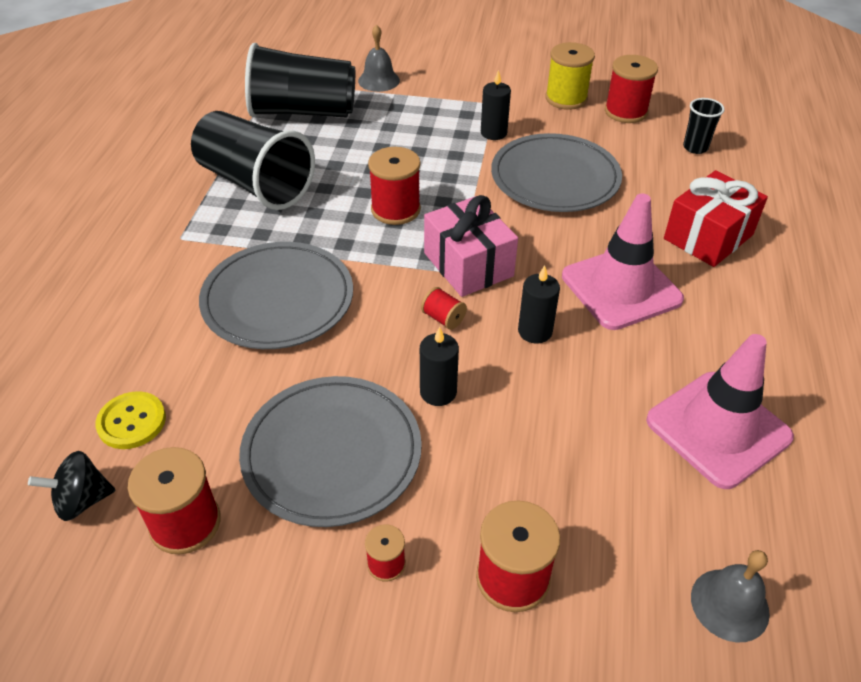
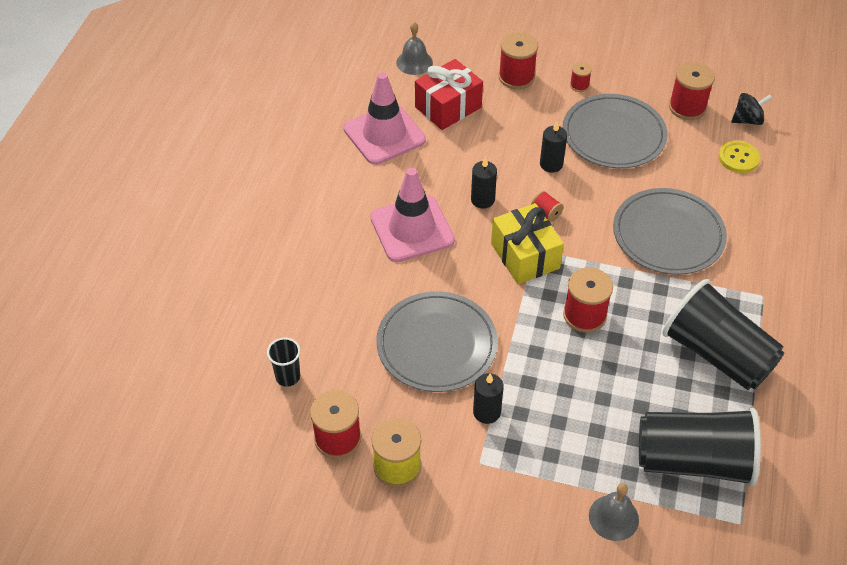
camera: 175 degrees left, 5 degrees up
(468, 264) = (525, 256): pink gift -> yellow gift
(708, 237) = (325, 270): red gift -> red gift (448, 107)

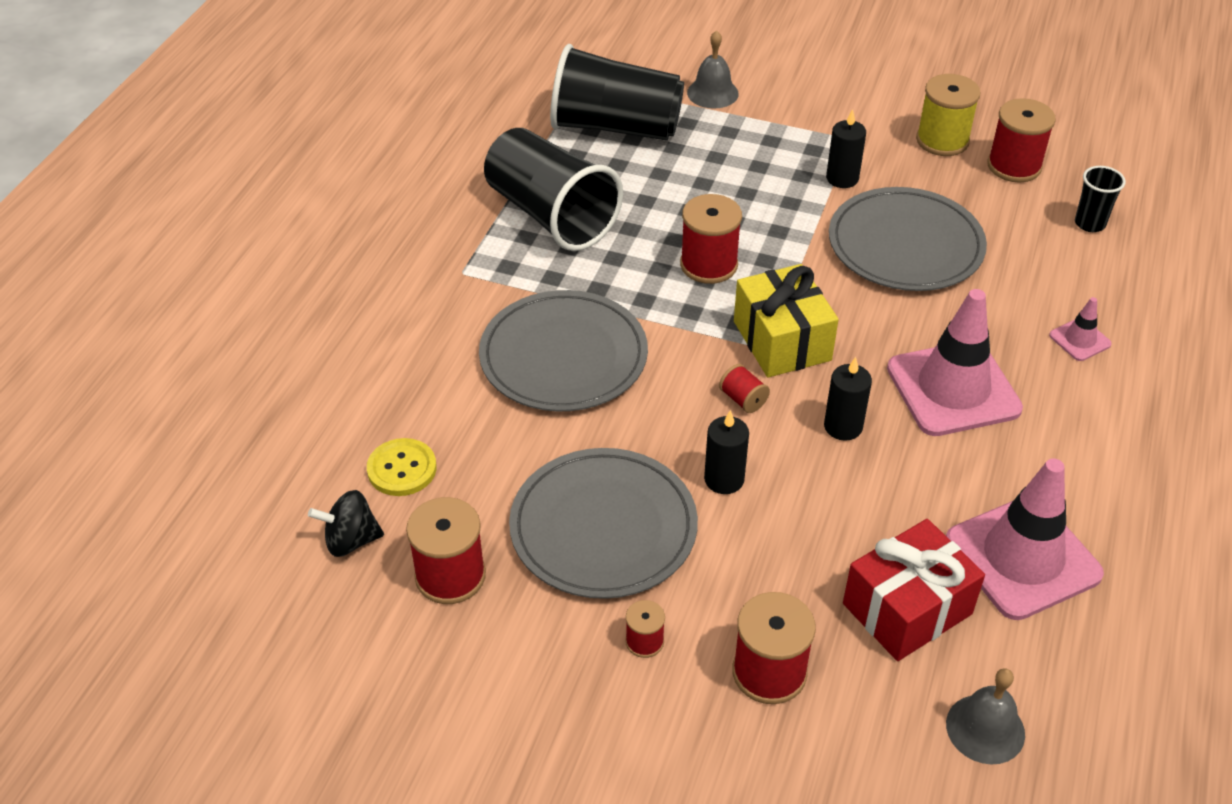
camera: 175 degrees left, 5 degrees down
(321, 270) = (1080, 340): none -> pink traffic cone

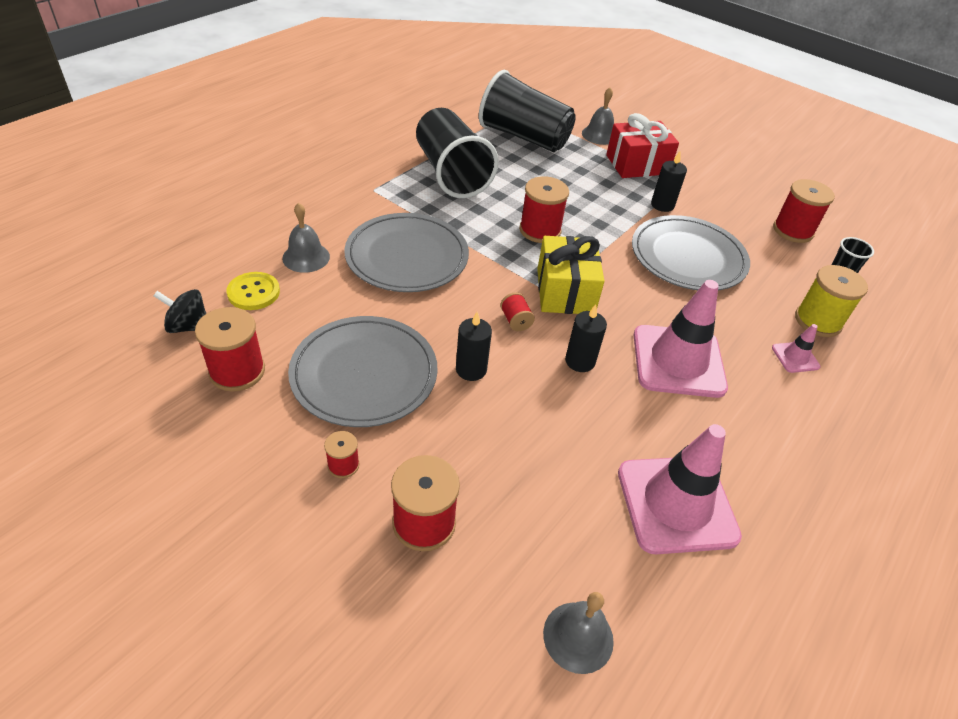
camera: 15 degrees right, 0 degrees up
(436, 399) = (306, 257): none -> grey bell
(907, 609) = (561, 512): red gift -> red gift (637, 164)
(942, 140) = (746, 202): yellow spool -> yellow spool (818, 321)

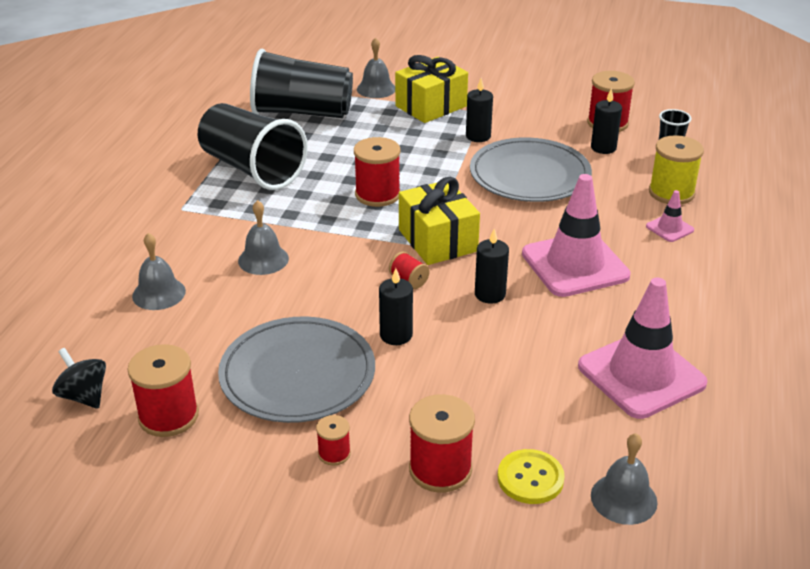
camera: 20 degrees left, 10 degrees down
(188, 326) = (84, 396): black spinning top -> black spinning top turned 60 degrees clockwise
(253, 292) = (129, 343): yellow button -> yellow button (530, 478)
(407, 256) = (263, 259): grey plate -> grey bell
(637, 164) = (431, 106): red gift -> yellow gift
(775, 253) = (603, 148): none -> black candle

